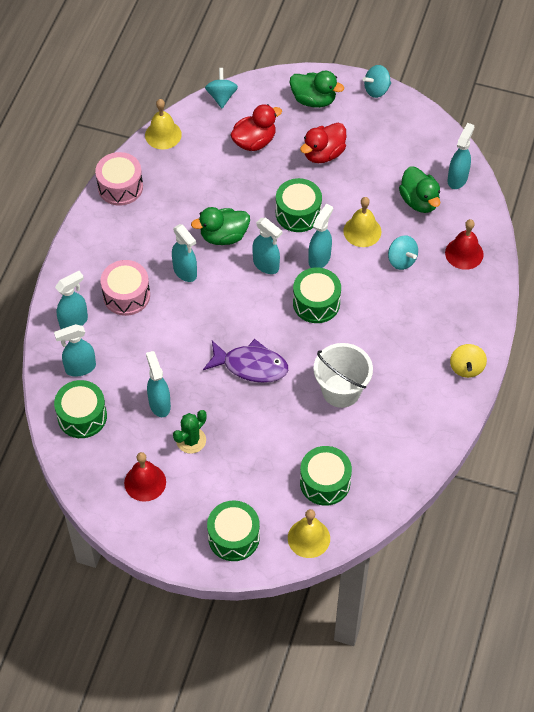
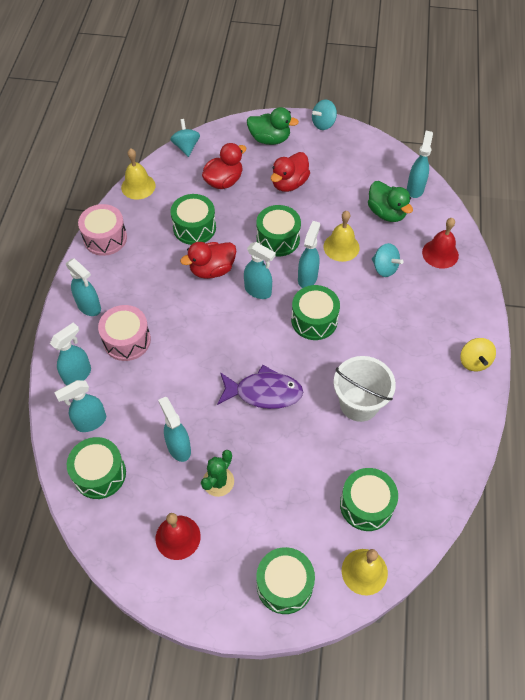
camera: 10 degrees left, 0 degrees up
(185, 272) = (181, 309): turquoise spray bottle -> turquoise spray bottle (89, 307)
(214, 189) = (194, 228): none -> green drum
(224, 236) = (212, 270): green duck -> red duck

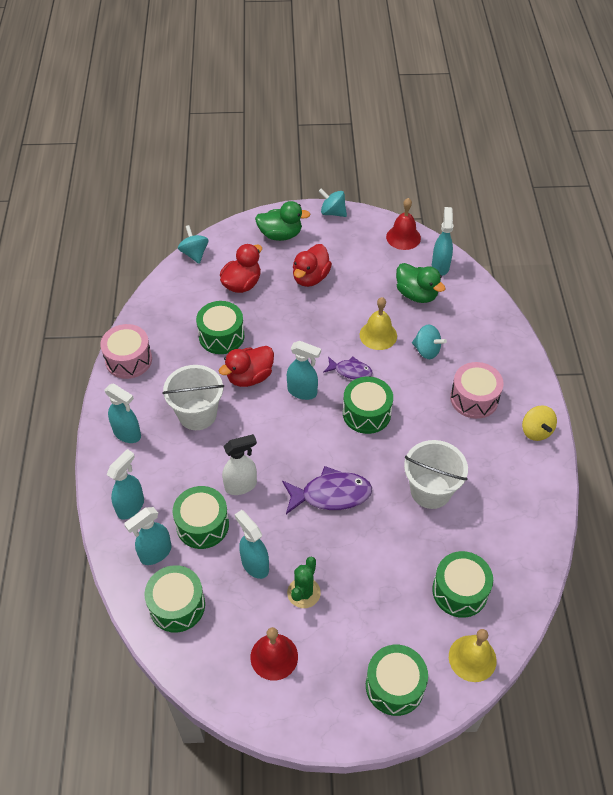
camera: 10 degrees left, 5 degrees down
(127, 340) = (175, 463): pink drum -> pink drum (474, 398)
(138, 186) = (152, 301): yellow bell -> none
(156, 298) = (197, 414): none -> white bucket
(182, 371) = (241, 485): none -> white spray bottle
(278, 239) = (311, 336): green drum -> green drum (202, 525)
(307, 278) = (350, 371): turquoise spray bottle -> purple fish
(323, 124) = (332, 212): turquoise spinning top -> turquoise spinning top turned 75 degrees clockwise
(440, 253) = (479, 328): red bell -> red bell (403, 237)

